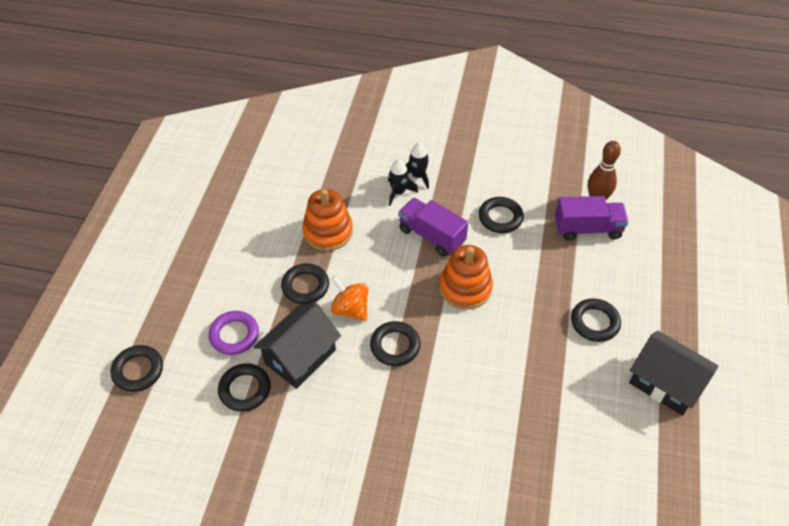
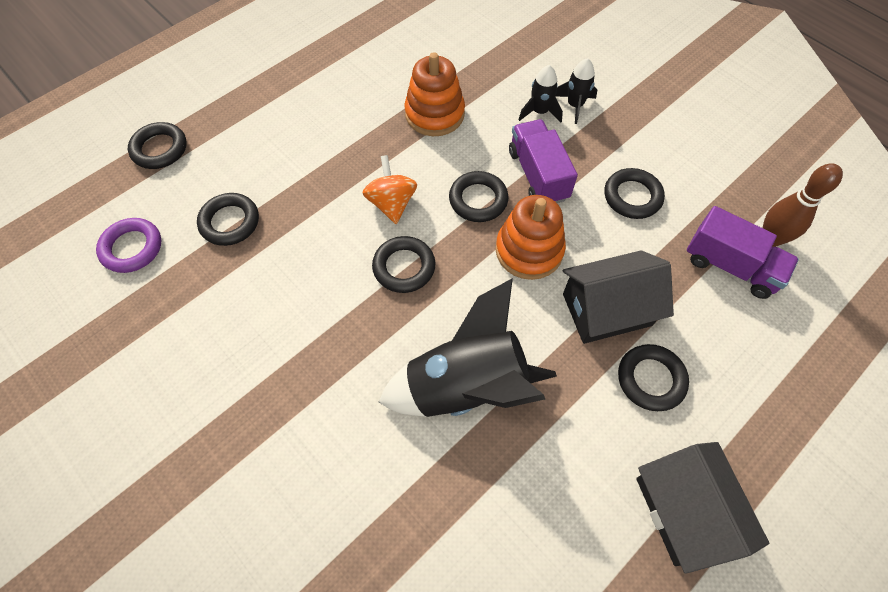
camera: 35 degrees right, 10 degrees up
(234, 335) = (265, 165): purple ring -> purple ring (132, 248)
(300, 357) = (305, 221): black house -> black house (606, 309)
(305, 286) = (368, 155): black ring -> black ring (478, 200)
(495, 393) = (466, 385): none -> black rocket

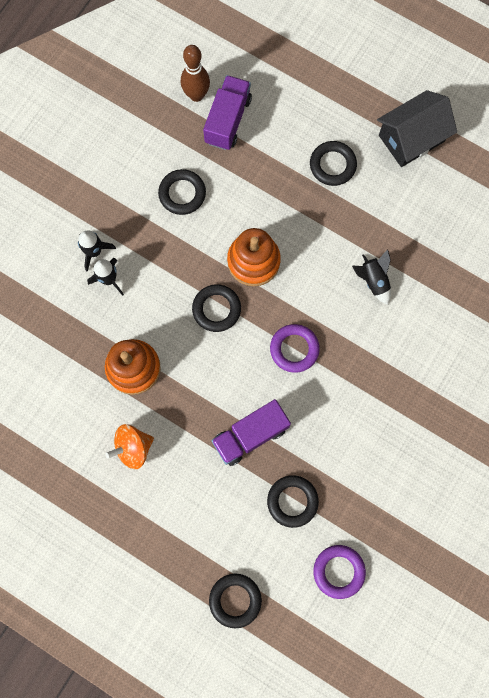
camera: 105 degrees left, 15 degrees up
(392, 203) = (238, 376): orange spinning top -> orange spinning top (133, 448)
(404, 267) = (294, 349): black ring -> purple ring
(466, 385) = (373, 281): black rocket -> black rocket, size x0.46
(538, 175) = (179, 268): purple truck -> purple truck (250, 435)
(606, 309) = (288, 199): black house -> none

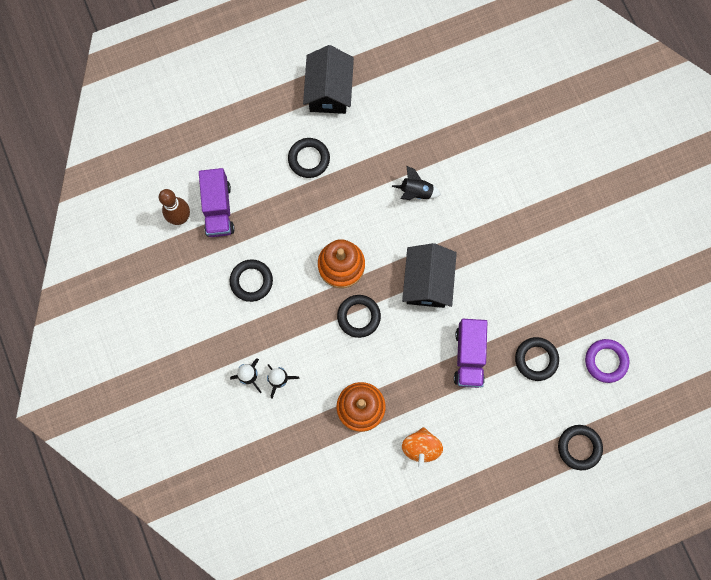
camera: 55 degrees left, 0 degrees up
(228, 120) = (218, 209): purple truck -> purple truck turned 150 degrees counterclockwise
(294, 349) = (427, 282): purple ring -> black house

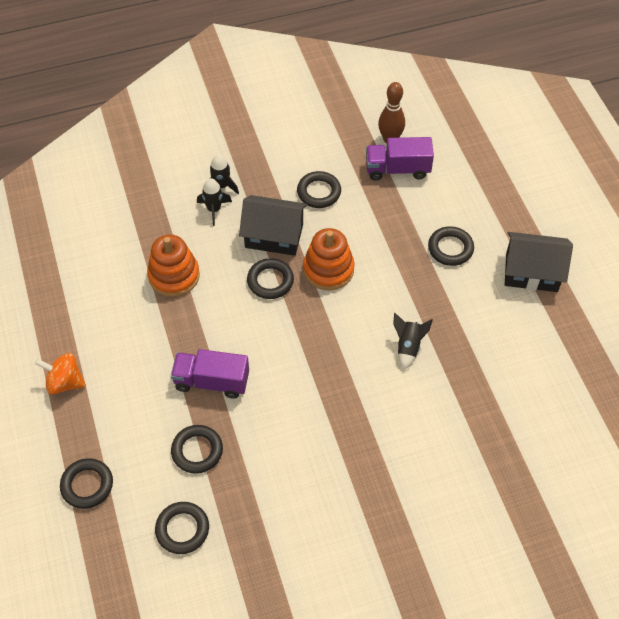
camera: 95 degrees right, 20 degrees down
(421, 447) = (121, 326): orange spinning top -> orange spinning top (65, 382)
(427, 282) = (301, 348): black house -> black house (274, 236)
(606, 361) = (182, 529): purple ring -> black ring

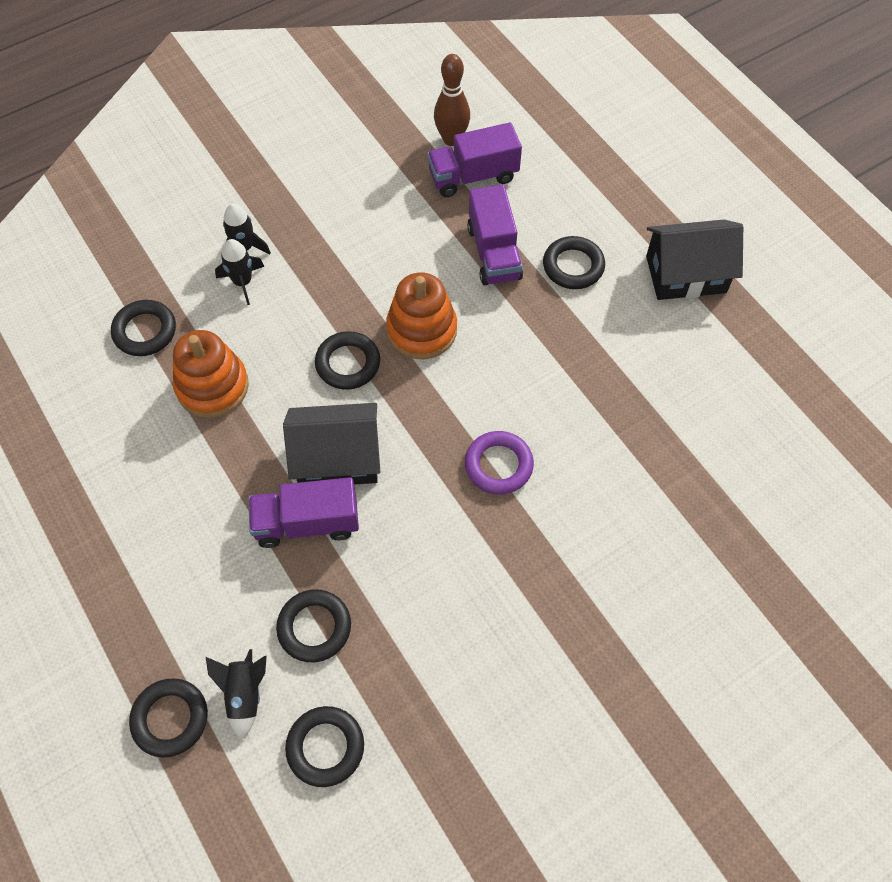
camera: 15 degrees left, 5 degrees up
(65, 382) = (97, 576): orange spinning top -> none
(274, 236) = (335, 300): black house -> black house (337, 458)
(319, 192) = (378, 228): black ring -> black ring (145, 331)
(354, 374) = (498, 465): none -> purple ring
(396, 226) = (494, 253): none -> purple truck
(408, 346) = (558, 410): black rocket -> black rocket (244, 694)

